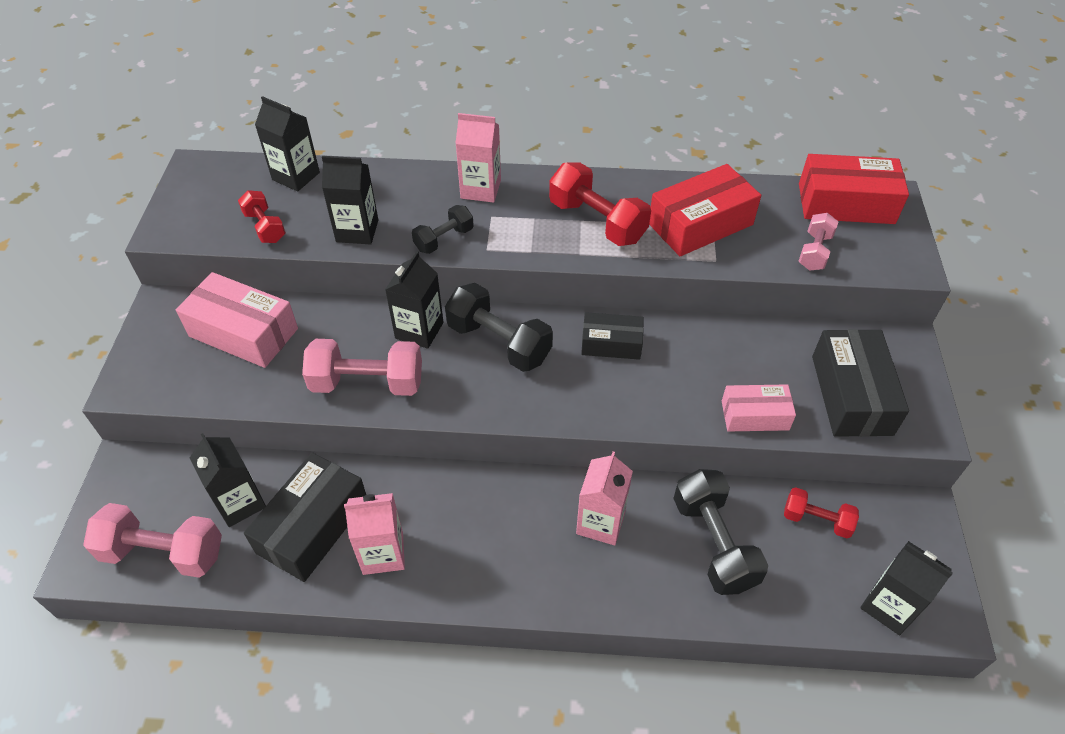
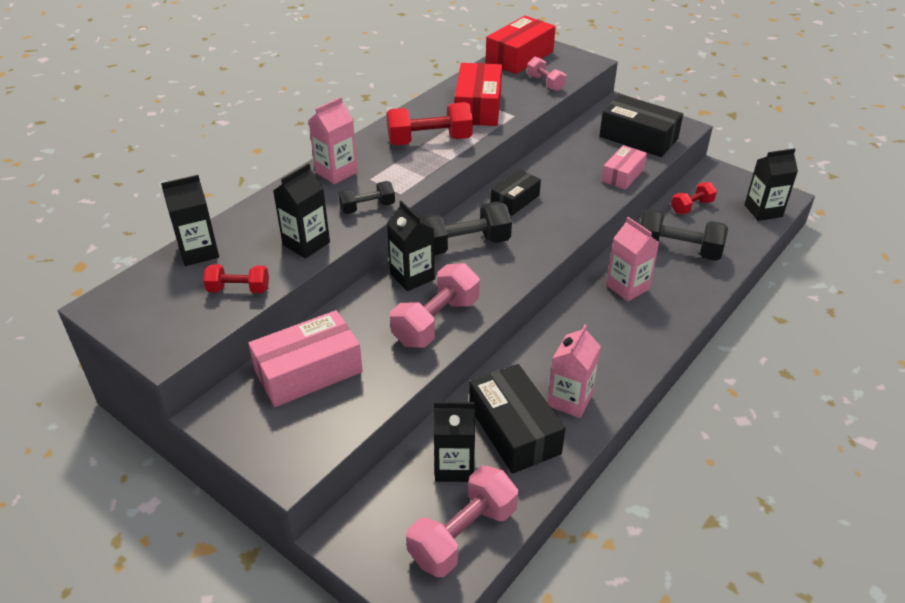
camera: 55 degrees left, 10 degrees down
(444, 239) = (367, 207): black dumbbell -> black dumbbell turned 75 degrees clockwise

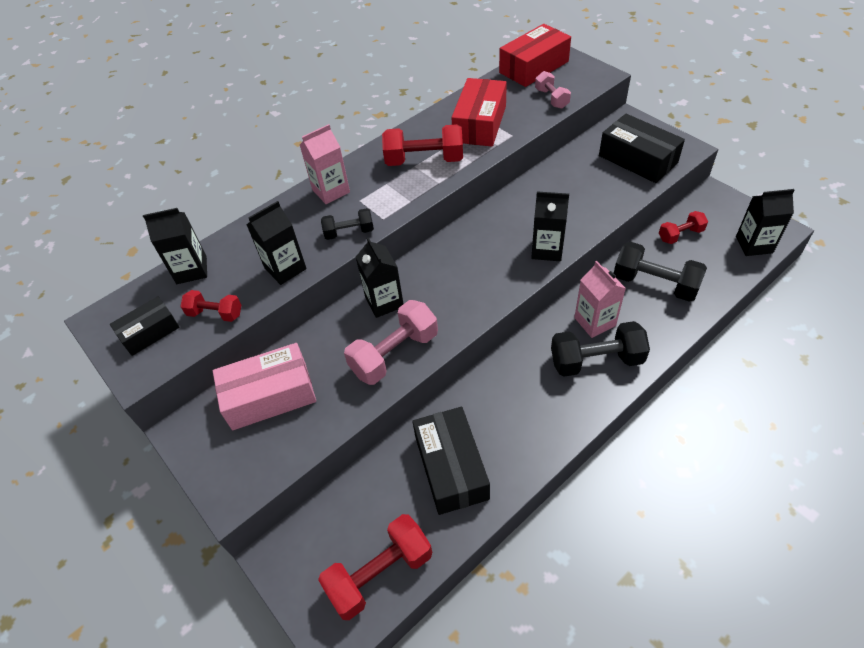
camera: 15 degrees right, 10 degrees up
(454, 466) = (388, 499): black carton -> black carton (547, 249)
(463, 535) = (380, 573): pink dumbbell -> red dumbbell
(464, 245) = (439, 271): black dumbbell -> black dumbbell (596, 360)
(515, 200) = (499, 224): black box -> black box (149, 332)
(570, 400) = (510, 441): pink carton -> none
(622, 175) = (611, 202): pink box -> none

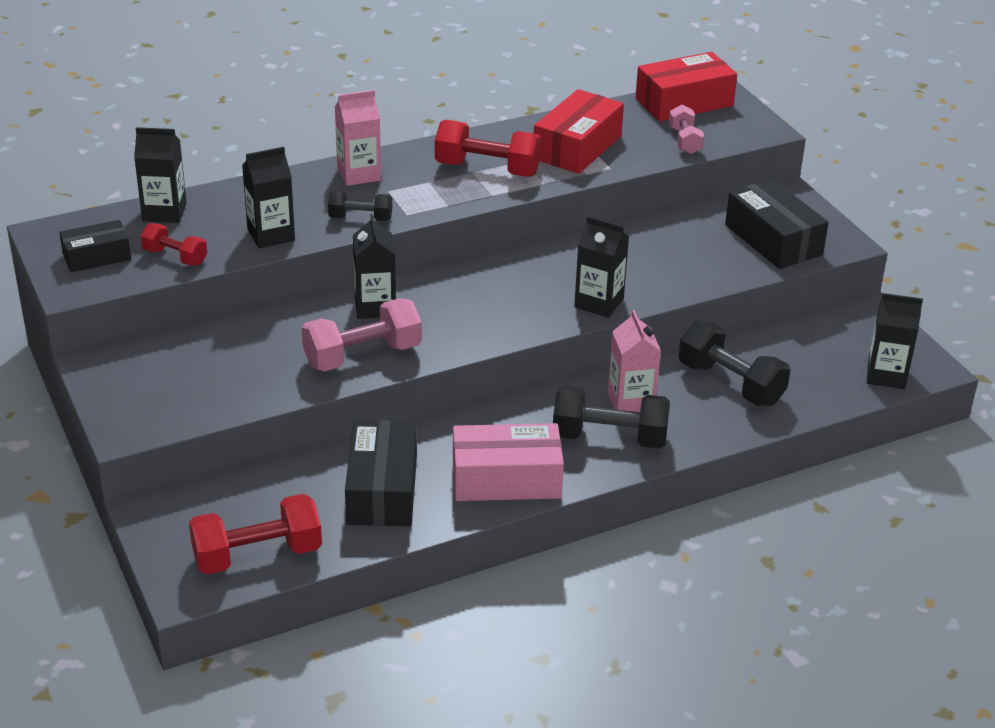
camera: 10 degrees right, 15 degrees down
(270, 395) = (204, 358): pink box -> pink box (506, 479)
(680, 235) = (797, 343): red dumbbell -> none

